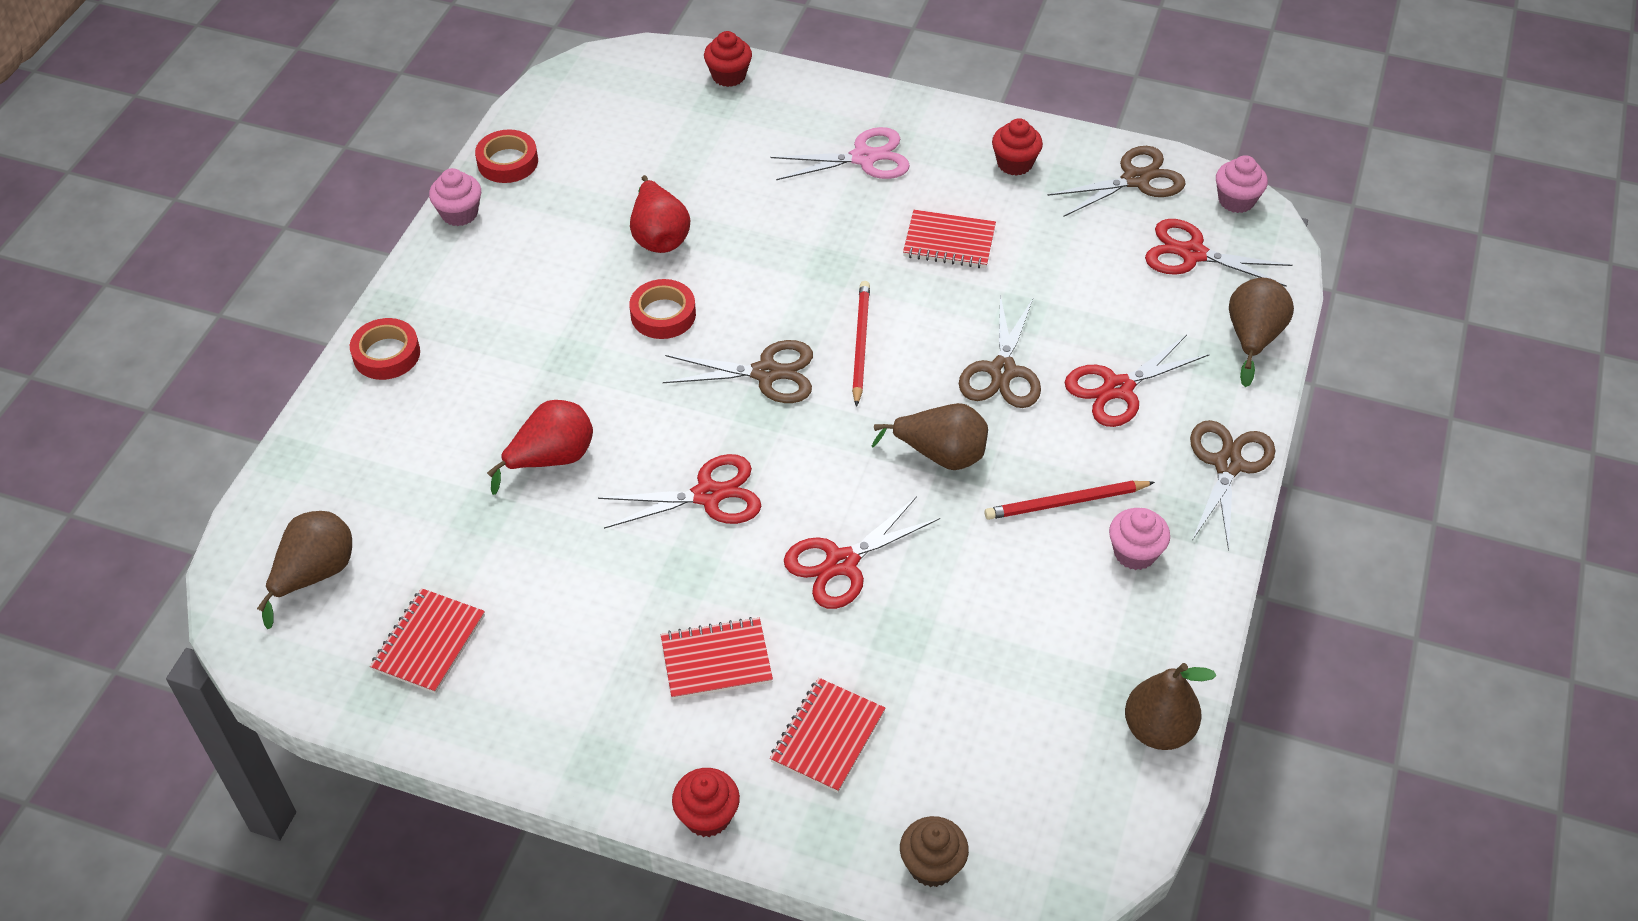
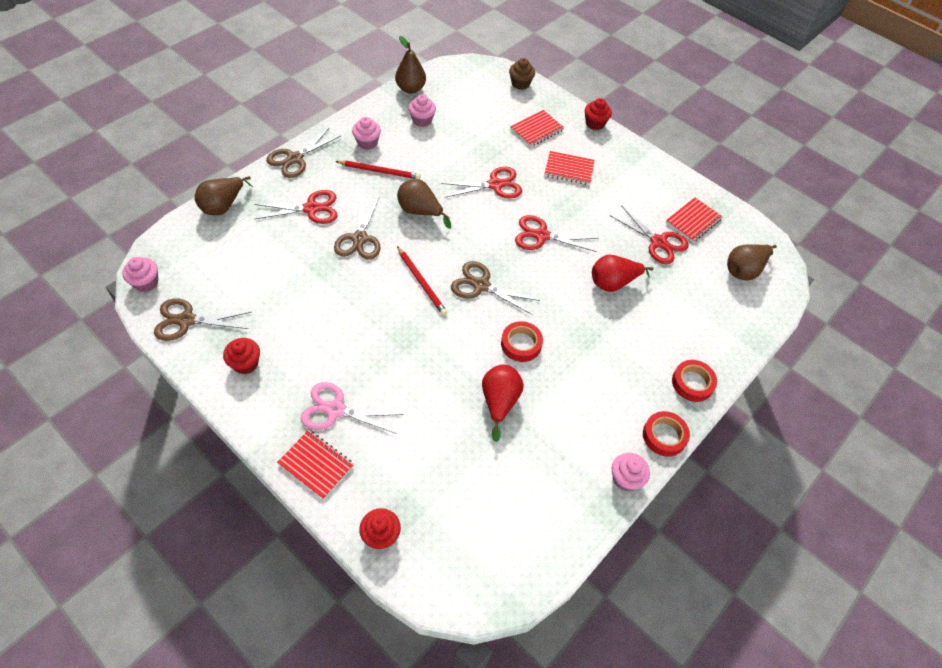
camera: 160 degrees left, 5 degrees up
(507, 162) = (579, 515): red tape -> red tape (664, 436)
(860, 343) = (421, 282): red pencil -> red pencil turned 60 degrees counterclockwise
(949, 242) = (329, 324): red notebook -> red notebook (316, 465)
(1002, 371) = (360, 239): brown scissors -> brown scissors turned 150 degrees clockwise
(1074, 653) = (422, 120): none -> pink cupcake
(1192, 254) = (204, 261): red scissors -> red scissors (658, 242)

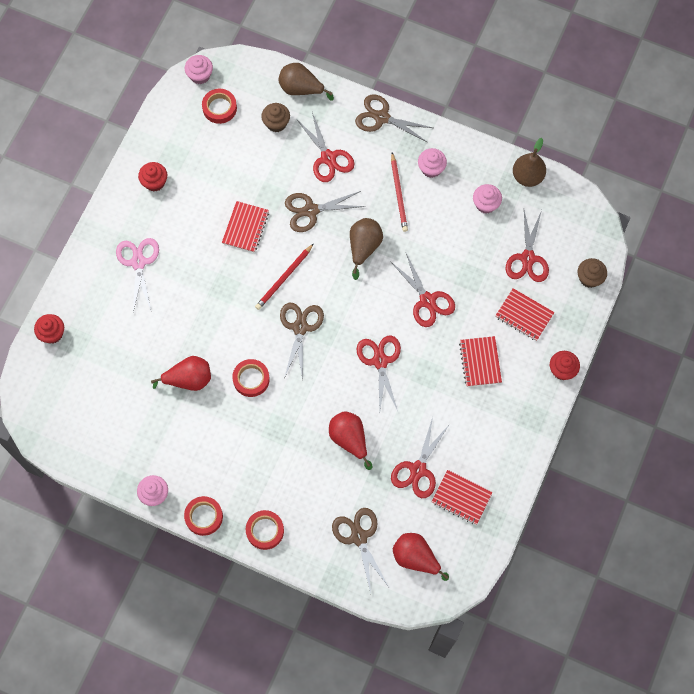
camera: 75 degrees right, 15 degrees up
(186, 320) = (176, 122): brown scissors -> brown scissors (359, 537)
(197, 277) = (219, 108): none -> red tape
(247, 236) = (276, 123): none -> brown cupcake
(316, 465) = (90, 268): red notebook -> red notebook (245, 227)
(485, 111) = (528, 258): none -> red scissors
(744, 270) = (416, 558): brown pear -> red pear

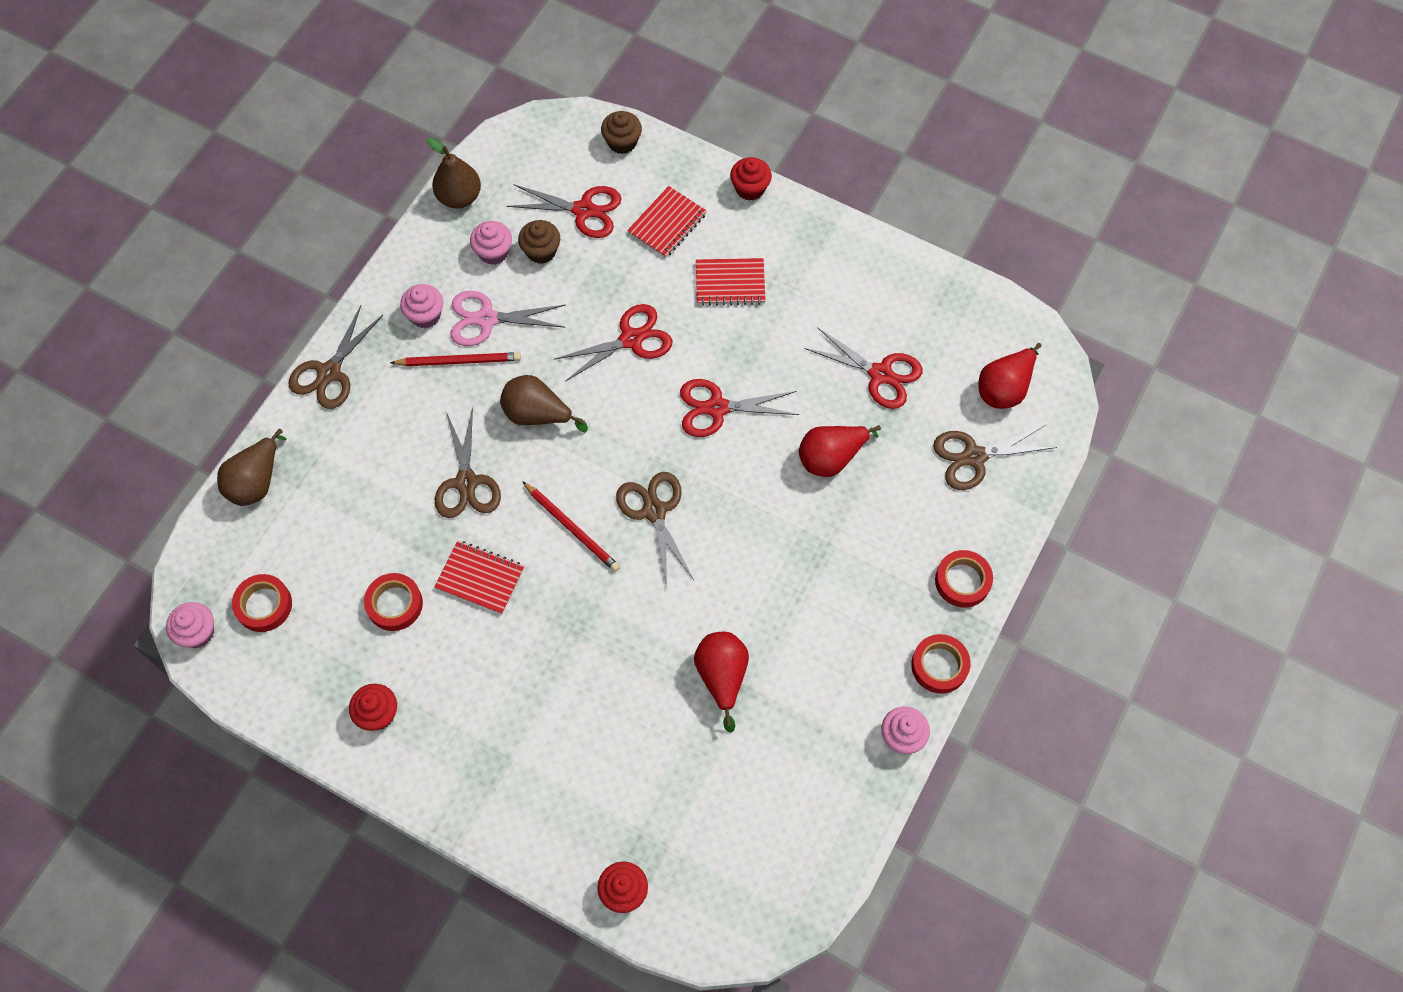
camera: 85 degrees left, 5 degrees down
(138, 262) = (516, 746): pink scissors -> pink scissors (487, 319)
(251, 379) = (729, 585): red tape -> red tape (394, 604)
(276, 123) = (308, 522): brown cupcake -> brown cupcake (541, 251)
(300, 327) = (654, 511): brown scissors -> brown scissors turned 60 degrees clockwise
(328, 158) = (382, 452): red scissors -> none
(461, 498) = (922, 325): red notebook -> none

